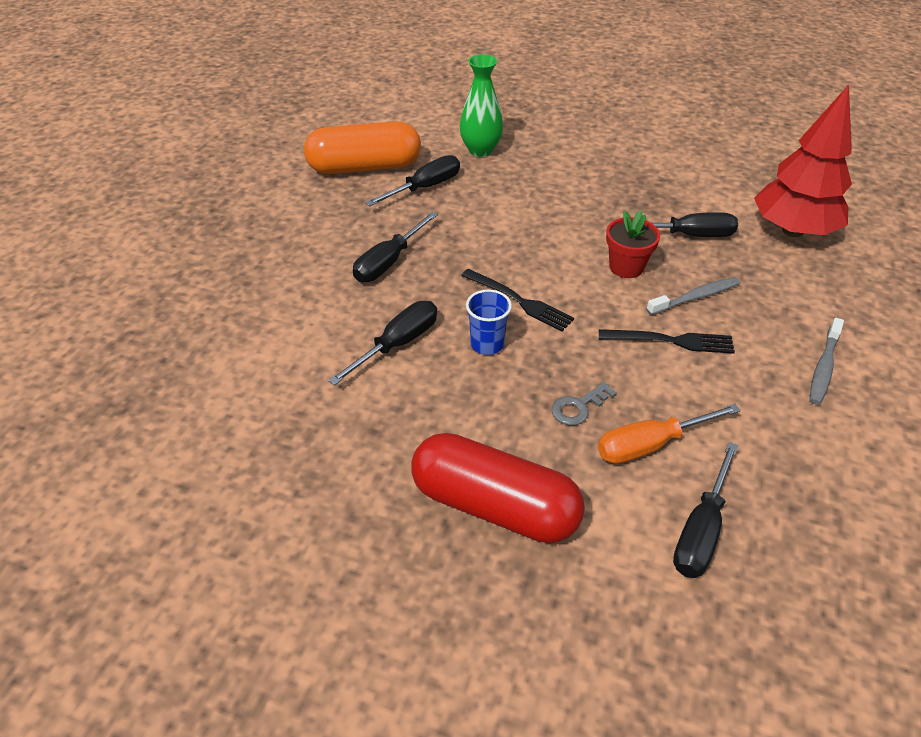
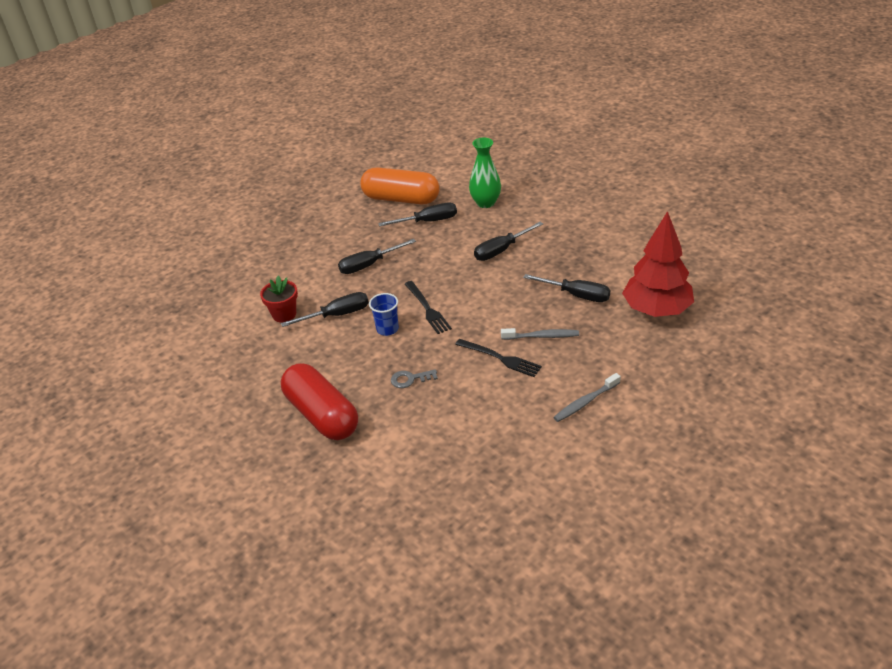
camera: 30 degrees right, 5 degrees down
(626, 267) = (514, 305): red flower pot -> red flower pot (284, 314)
(650, 445) = (433, 412): orange screwdriver -> none
(701, 530) = (421, 463): black screwdriver -> black screwdriver (501, 250)

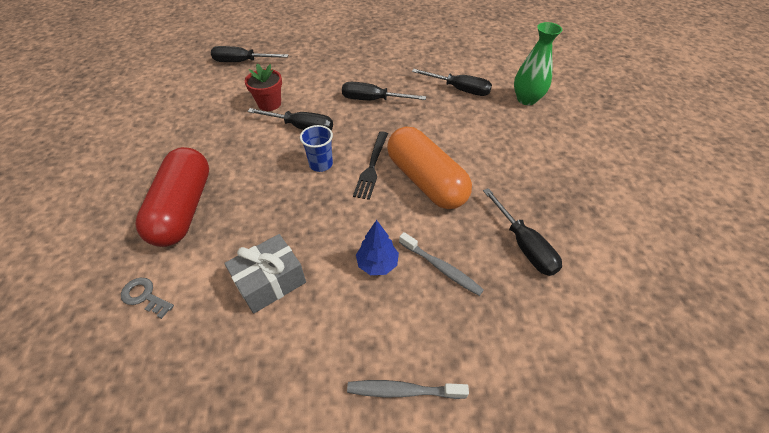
camera: 35 degrees right, 10 degrees up
(401, 199) = (458, 60): orange capsule -> orange capsule (425, 181)
(410, 379) = (281, 225): grey key -> grey key (144, 296)
(445, 409) = (270, 282): none -> grey gift
(501, 250) = (495, 151): black screwdriver -> black screwdriver (242, 62)
(501, 358) = (377, 264): black fork -> blue tree
(656, 310) = (602, 329): red tree -> none

